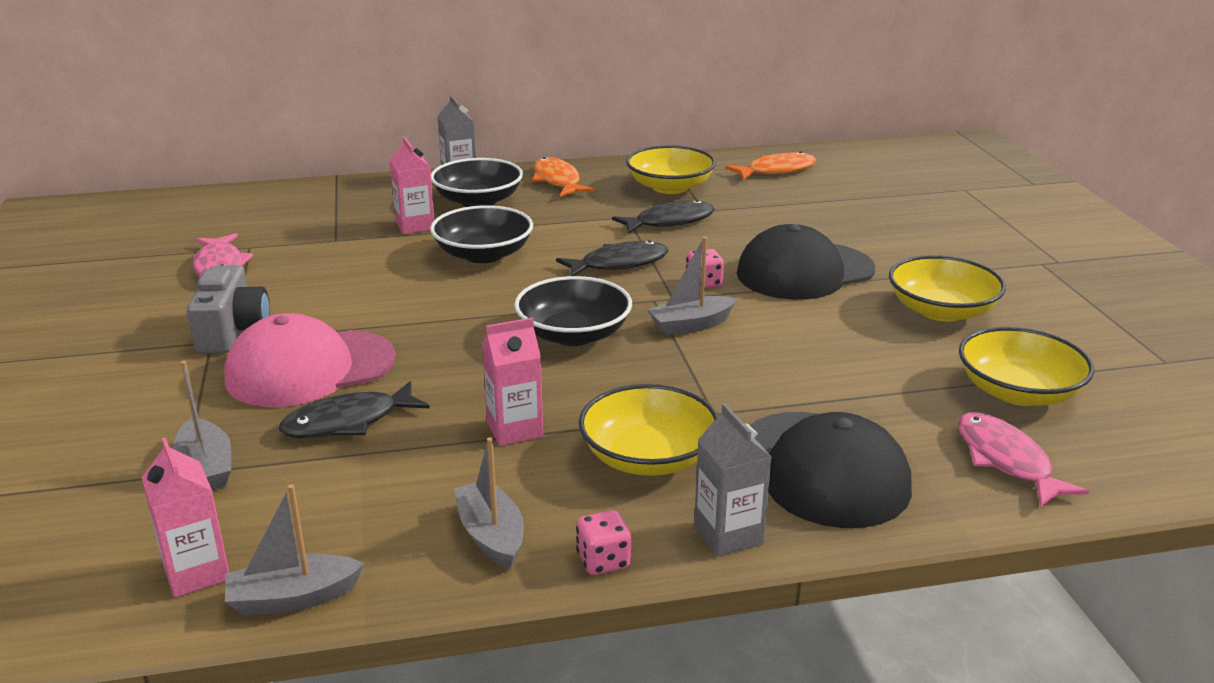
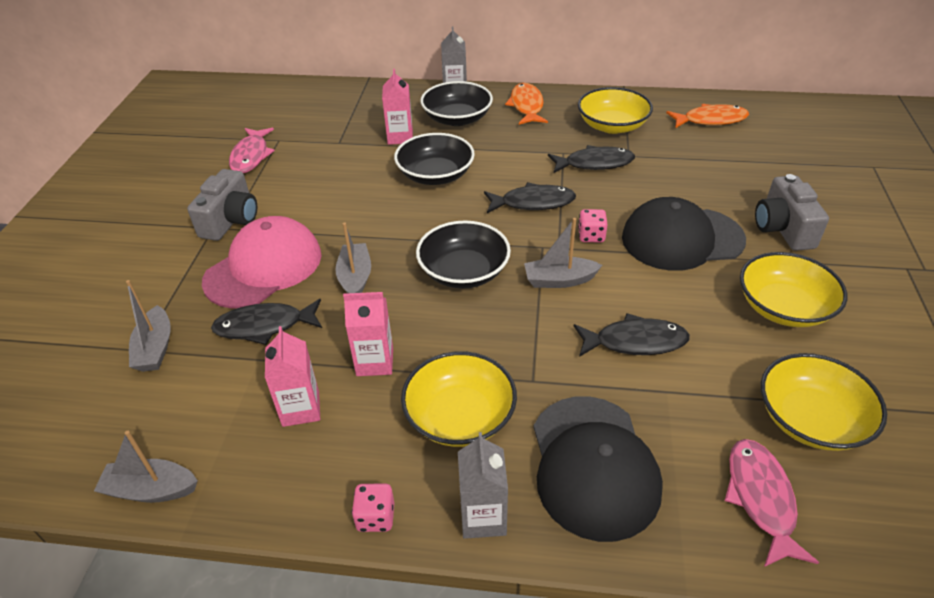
camera: 20 degrees right, 15 degrees up
(196, 573) = (104, 447): pink carton -> pink carton (301, 409)
(310, 369) = (264, 267): pink cap -> pink cap turned 135 degrees clockwise
(491, 535) = (308, 467): grey boat -> grey boat (355, 278)
(806, 362) = (635, 342): none -> black fish
(904, 249) = (783, 229): none -> grey camera

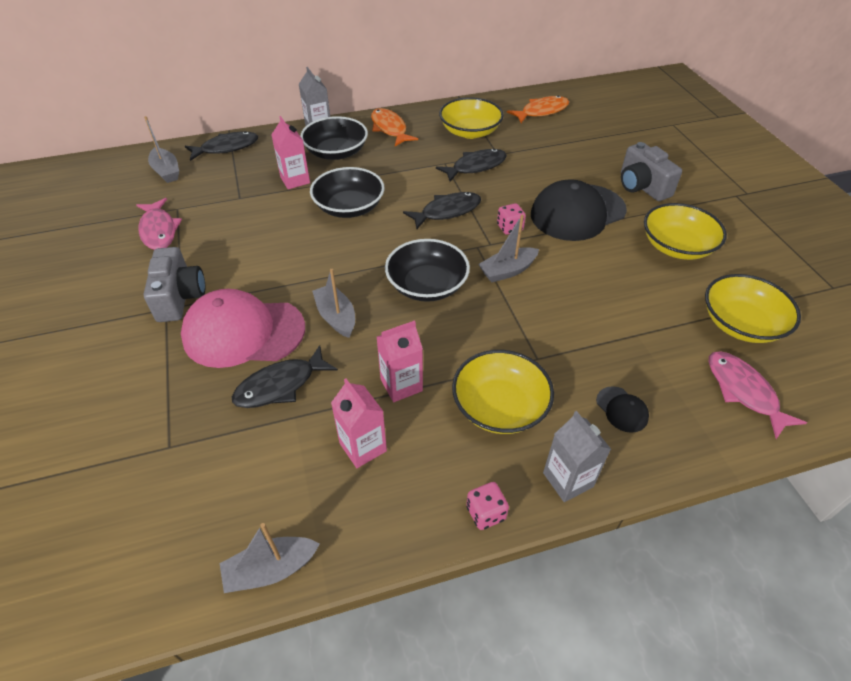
camera: 25 degrees left, 5 degrees up
(155, 348) = (184, 440): grey boat -> grey boat (166, 171)
(264, 267) = (243, 332): pink cap -> pink cap turned 105 degrees counterclockwise
(593, 466) = (622, 409): black cap -> black cap, size x0.42
(635, 342) = (593, 303): black fish -> black fish (226, 148)

